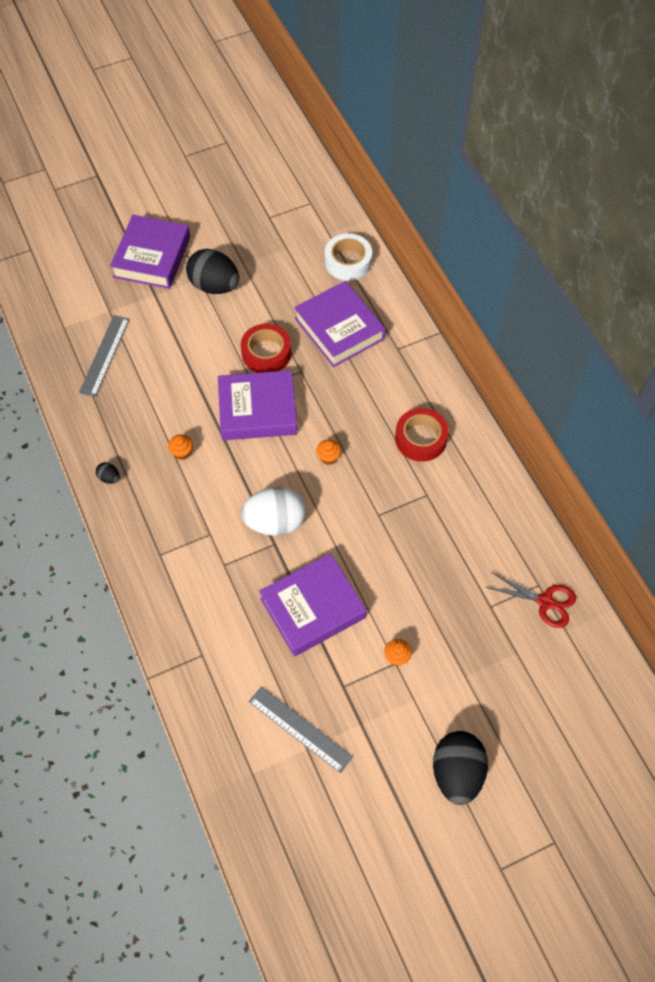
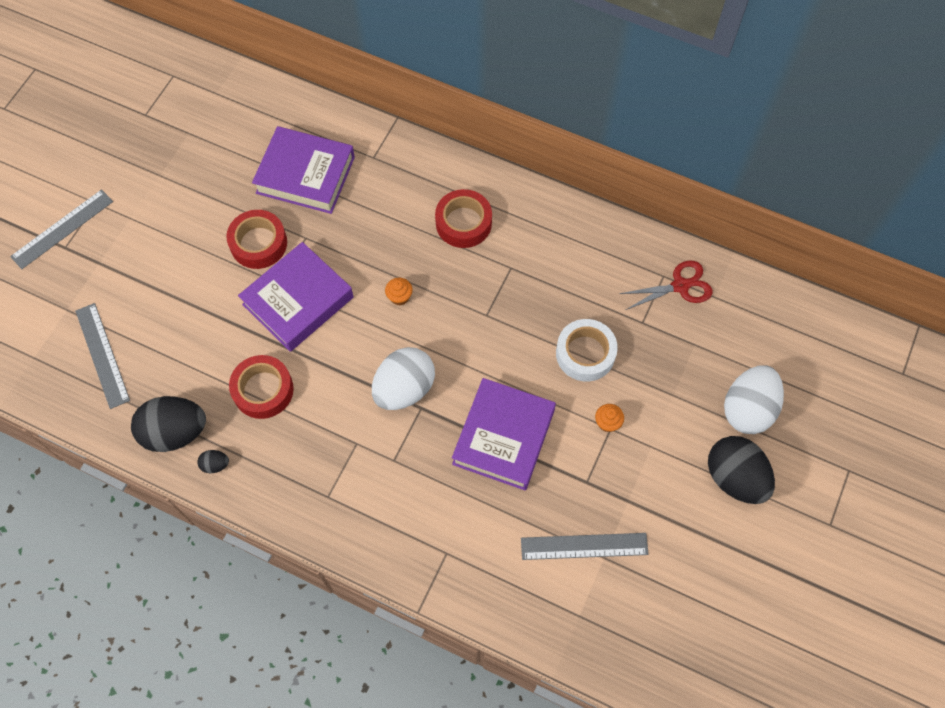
camera: 40 degrees left, 5 degrees up
(152, 257) = (62, 229): purple book -> grey ruler
(182, 452) = (263, 390): orange cupcake -> red tape
(214, 286) = (151, 215): black egg -> black egg (175, 432)
(348, 262) = (258, 108): white tape -> white tape (585, 353)
(514, 732) = (748, 409): none -> white egg

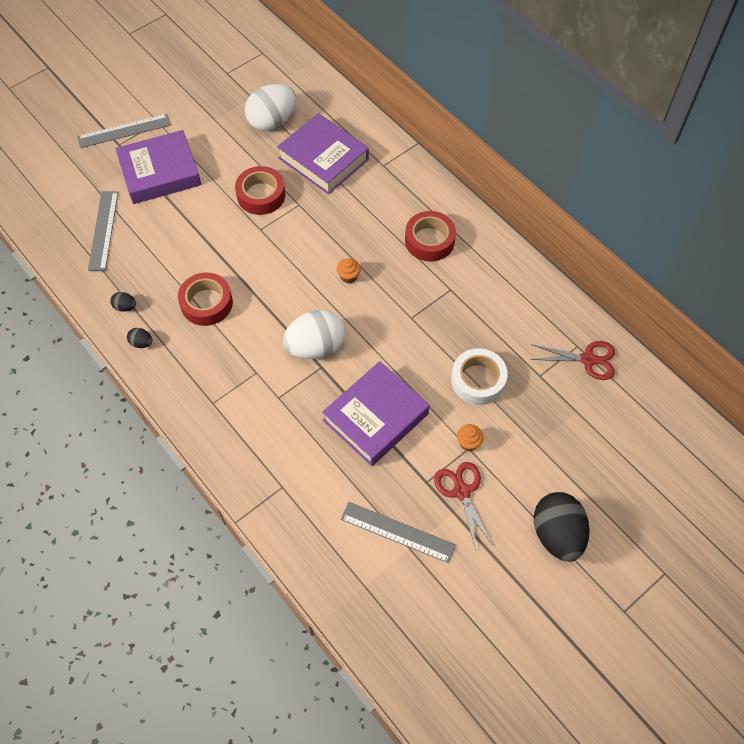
camera: 25 degrees right, 5 degrees down
(175, 432) = (125, 307): black egg -> black egg, size x0.42
(298, 301) = (268, 248): purple book -> purple book (160, 172)
(625, 476) = (462, 491): none -> red scissors
(748, 409) = (597, 483): white egg -> white egg (272, 121)

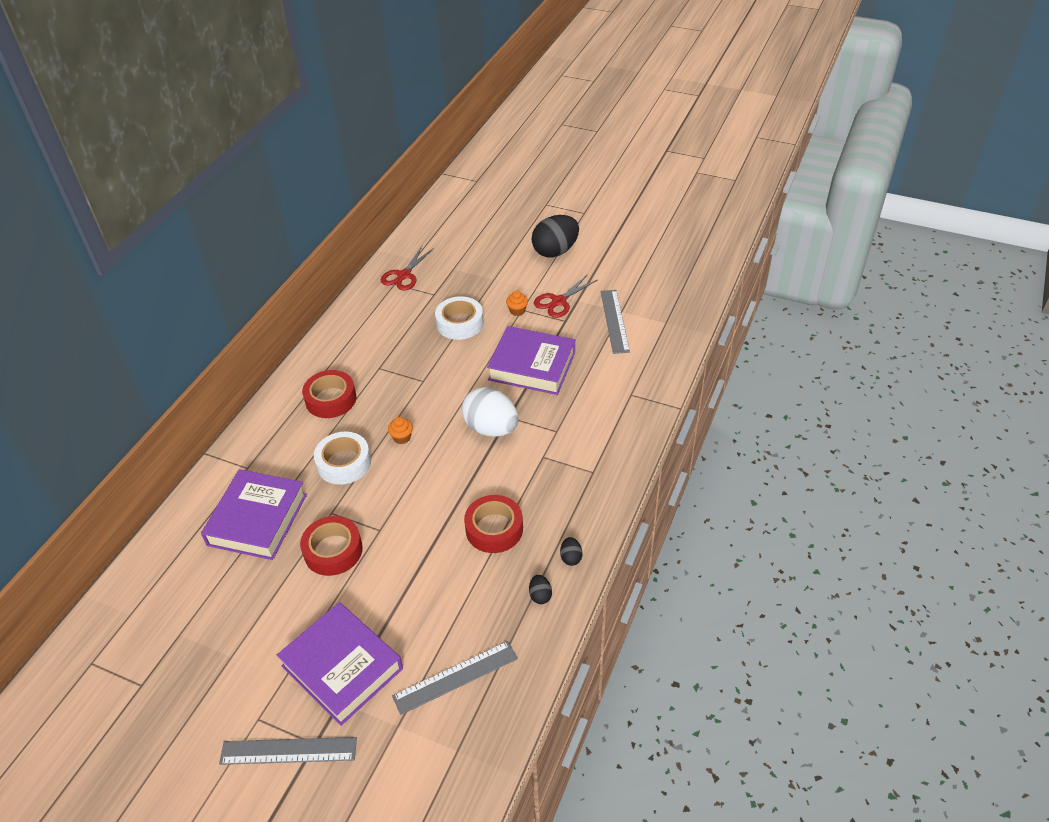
camera: 115 degrees left, 15 degrees down
(124, 131) = (288, 751): grey ruler -> grey ruler turned 45 degrees counterclockwise
(272, 121) = (215, 593): white egg -> none
(346, 227) = (344, 463): none -> white tape
(588, 359) = (404, 275): red scissors -> red scissors turned 135 degrees counterclockwise

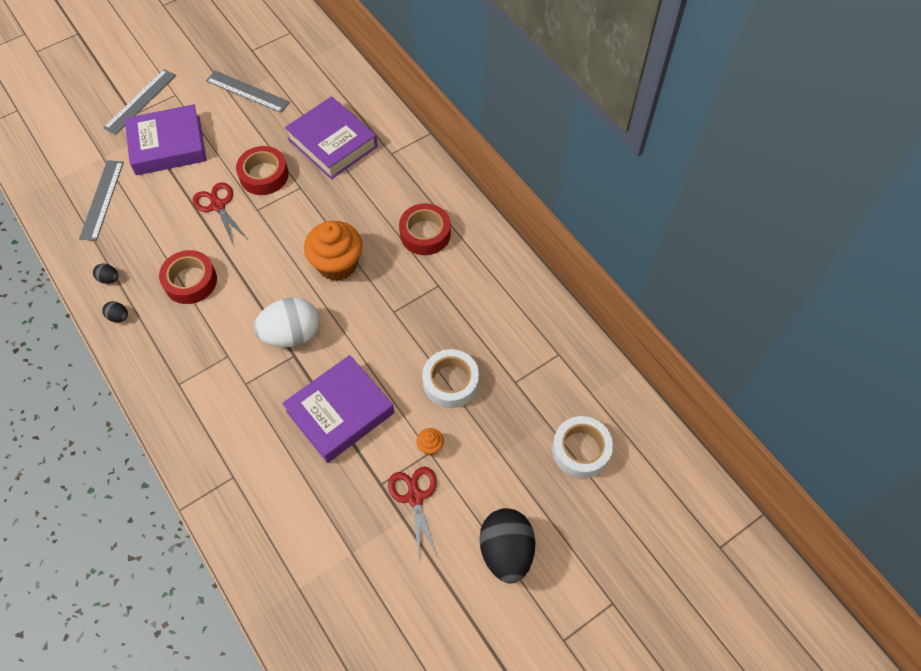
camera: 120 degrees right, 15 degrees up
(344, 463) = (343, 214): white tape -> white tape (581, 450)
(402, 437) = (337, 264): orange cupcake -> orange cupcake, size x2.33
(404, 275) = (567, 369): red scissors -> red scissors (218, 206)
(614, 321) = (342, 534): grey ruler -> grey ruler (247, 91)

